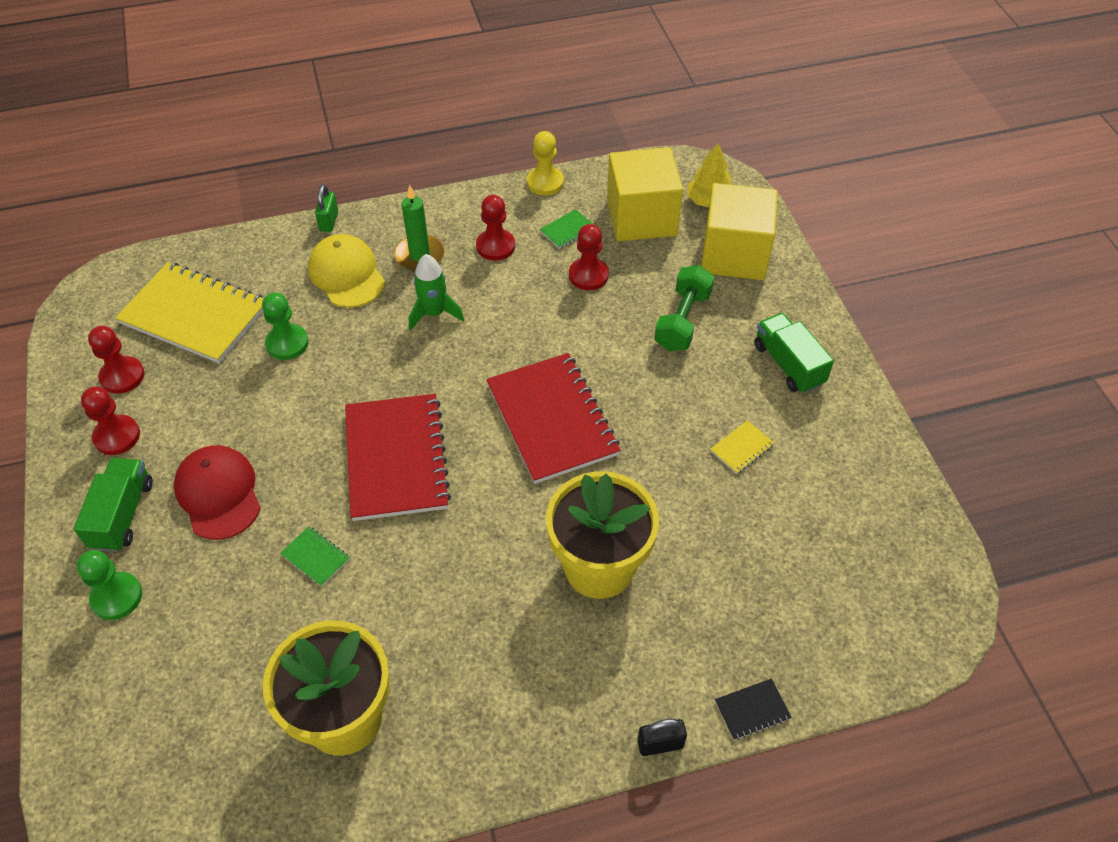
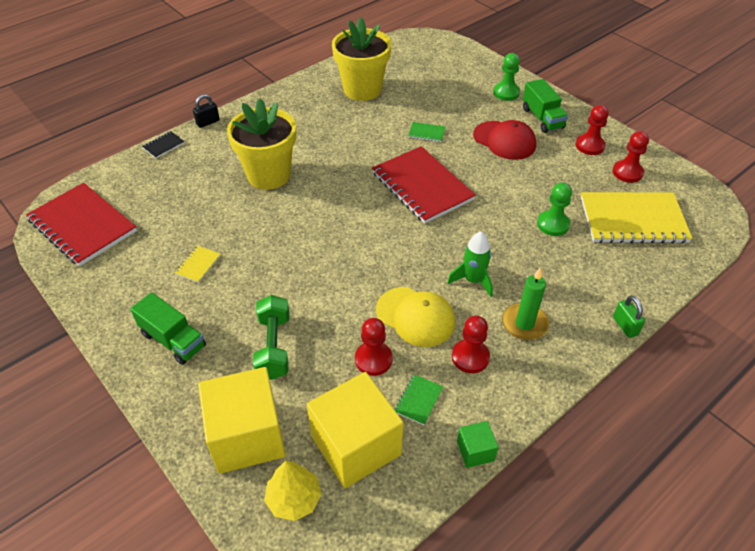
camera: 155 degrees right, 5 degrees down
(347, 274) = (564, 286): yellow cap -> yellow cap (415, 316)
(545, 182) = (475, 451): yellow pawn -> green cube
(552, 419) = (339, 239): red notebook -> red notebook (82, 225)

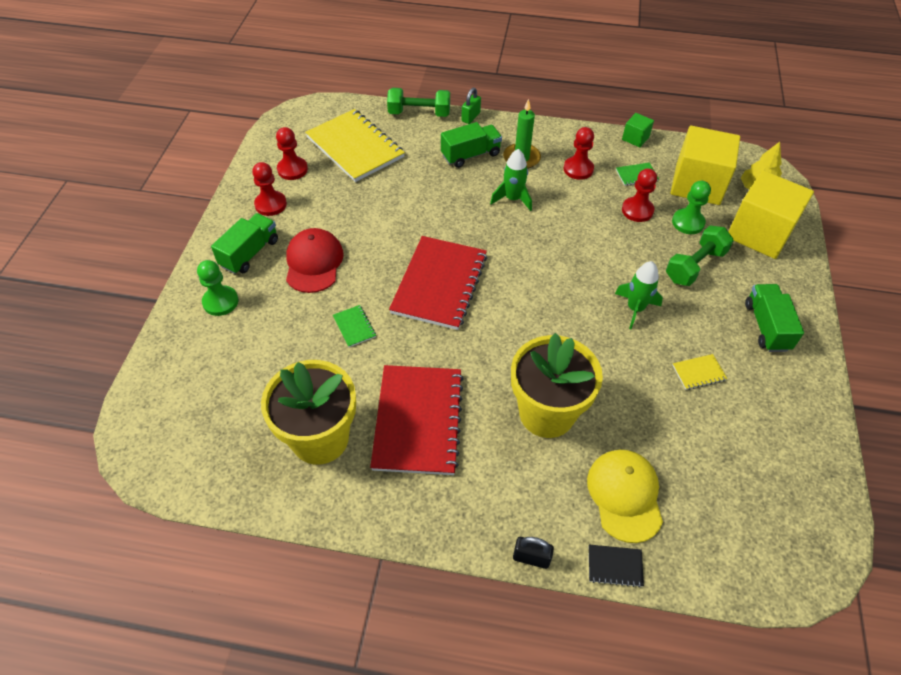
camera: 130 degrees left, 5 degrees up
(82, 225) = (783, 517): red notebook -> red notebook (418, 420)
(283, 273) = (635, 309): none -> green rocket
(415, 316) = (579, 210): yellow cap -> yellow cap (625, 495)
(553, 224) = (404, 185): green pawn -> green pawn (688, 222)
(560, 289) = (470, 155): none -> green truck
(660, 289) = (419, 113): none -> green dumbbell

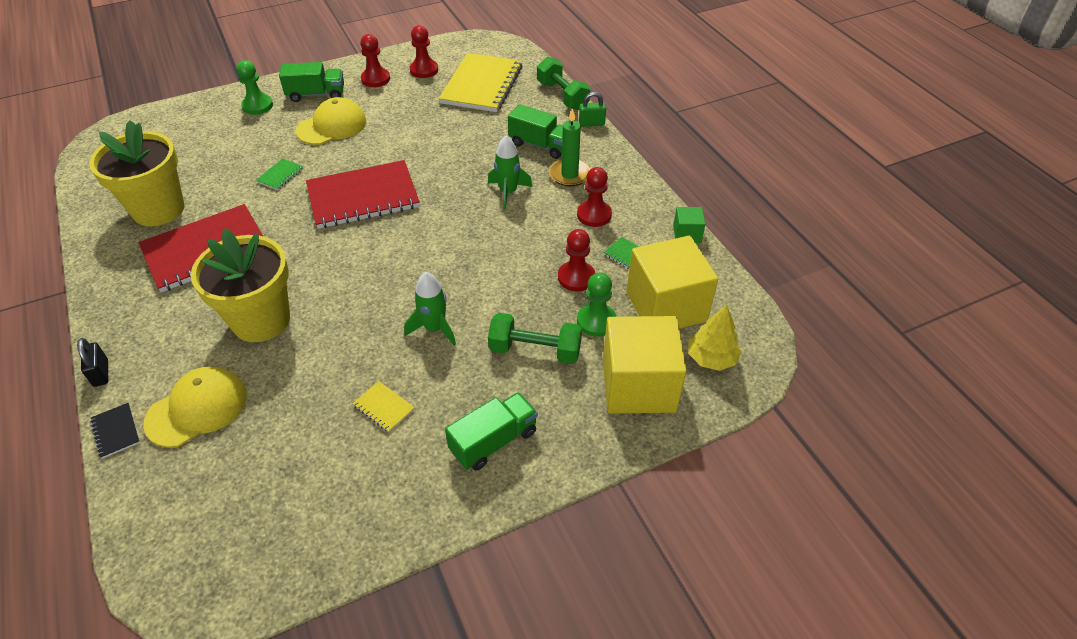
camera: 55 degrees right, 5 degrees down
(314, 263) = (332, 126): red cap -> yellow cap

